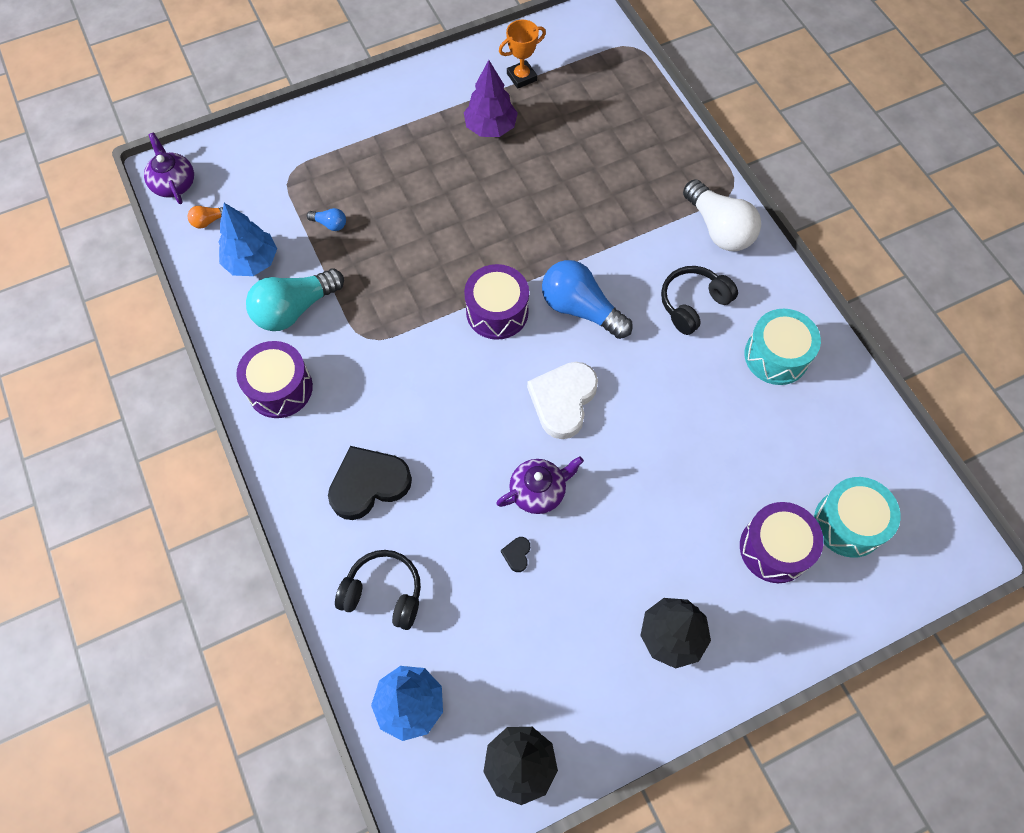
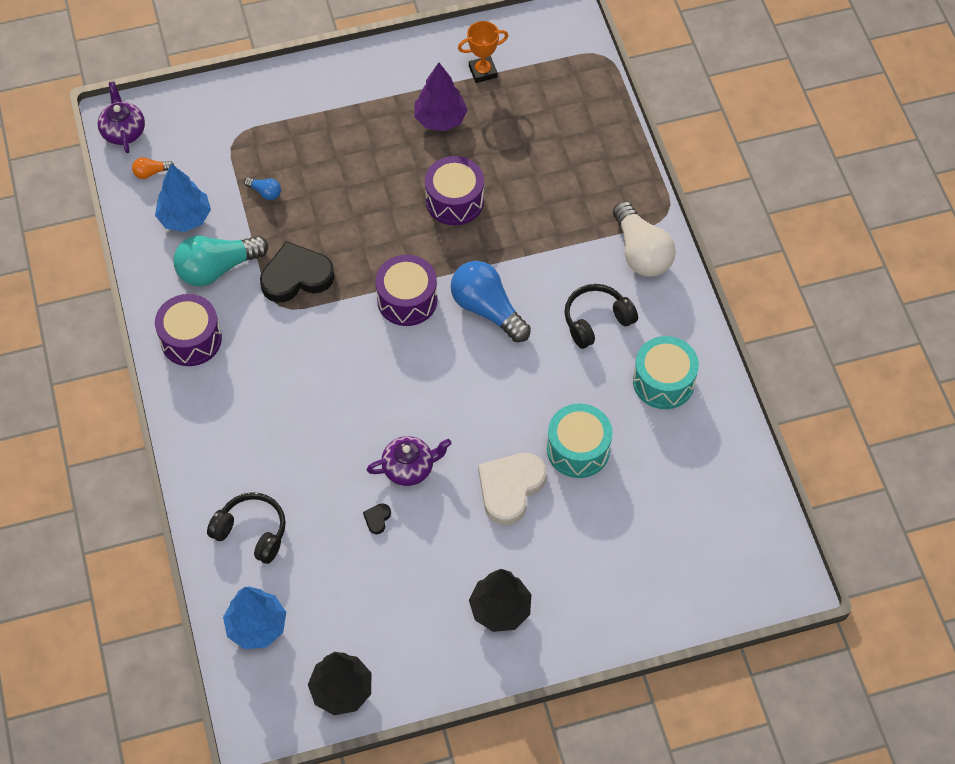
camera: 10 degrees right, 5 degrees down
(368, 484) = (256, 437): black heart -> black heart (296, 276)
(563, 400) = (450, 391): white heart -> white heart (510, 488)
(774, 548) = (613, 552): purple drum -> purple drum (454, 201)
(848, 523) = (688, 541): turquoise drum -> turquoise drum (578, 449)

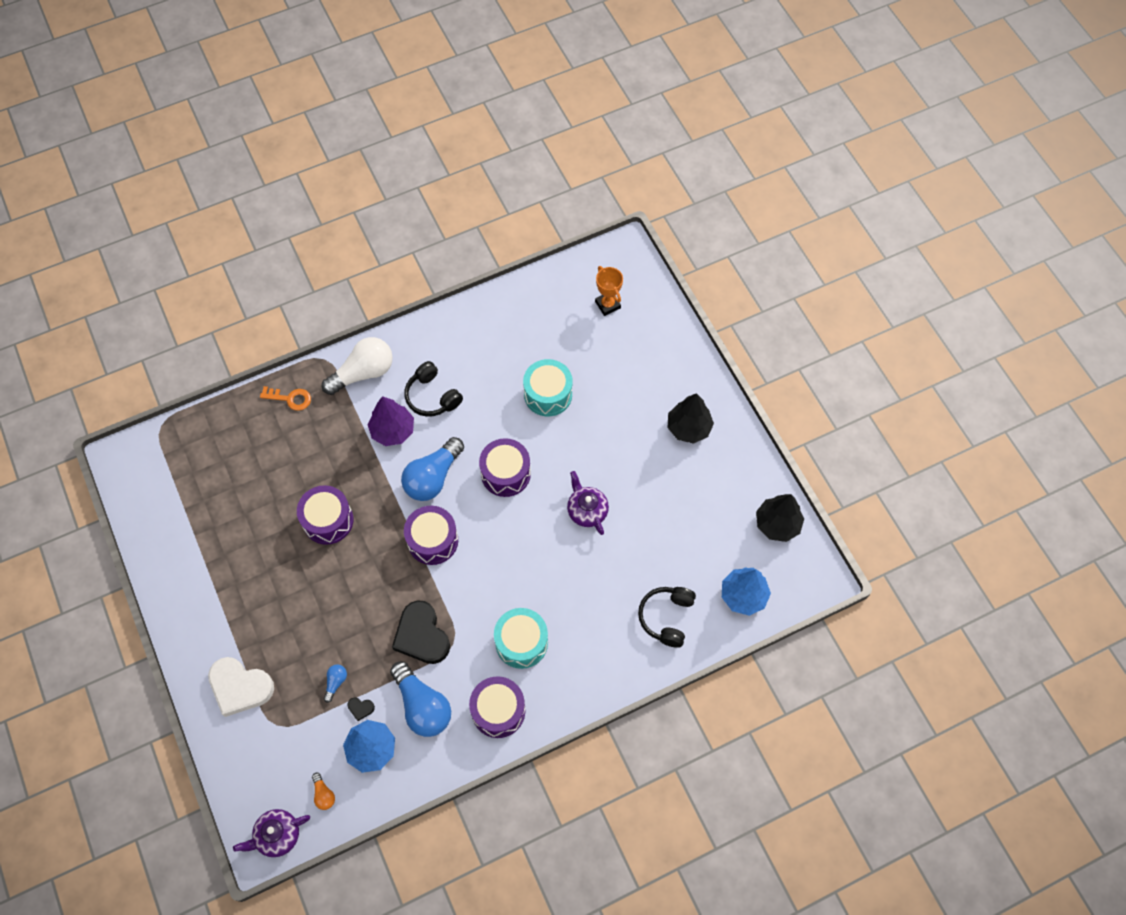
camera: 100 degrees left, 5 degrees up
(217, 268) = (422, 706): turquoise light bulb -> blue light bulb
(377, 519) = (635, 526): black heart -> black heart (360, 708)
(440, 119) = (241, 547): purple tree -> purple tree (393, 430)
(477, 386) = (505, 473): none -> purple drum
(483, 72) = (185, 520): orange trophy -> orange trophy (607, 305)
(510, 488) = (590, 436): white heart -> white heart (240, 687)
(618, 176) = (290, 398): none -> orange key
(663, 381) = (479, 344): turquoise drum -> turquoise drum (521, 642)

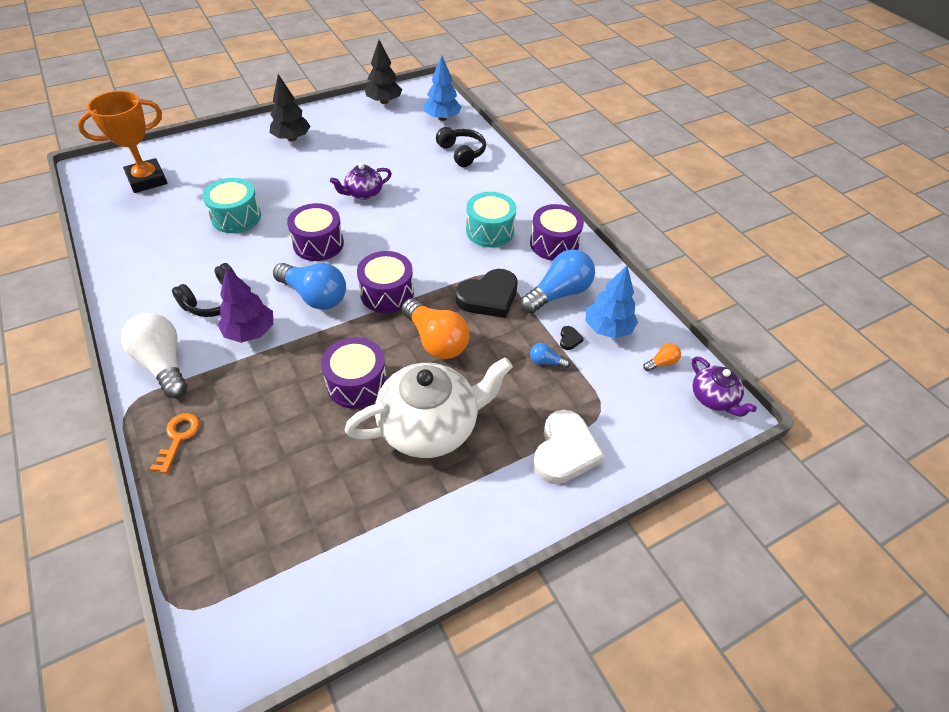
camera: 95 degrees left, 15 degrees down
(278, 580) = (430, 426): none -> white teapot
(370, 585) = (436, 340): none -> orange light bulb
(607, 305) = (147, 180): orange trophy -> orange trophy, size x1.70
(667, 617) = (461, 153): black headphones -> black headphones turned 135 degrees counterclockwise

